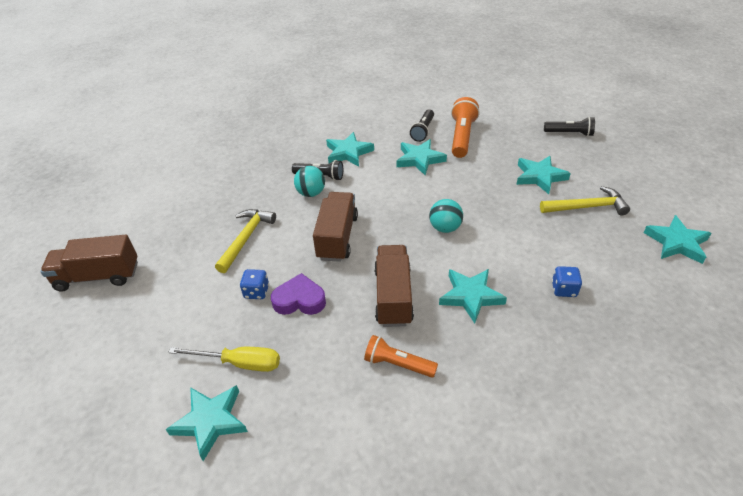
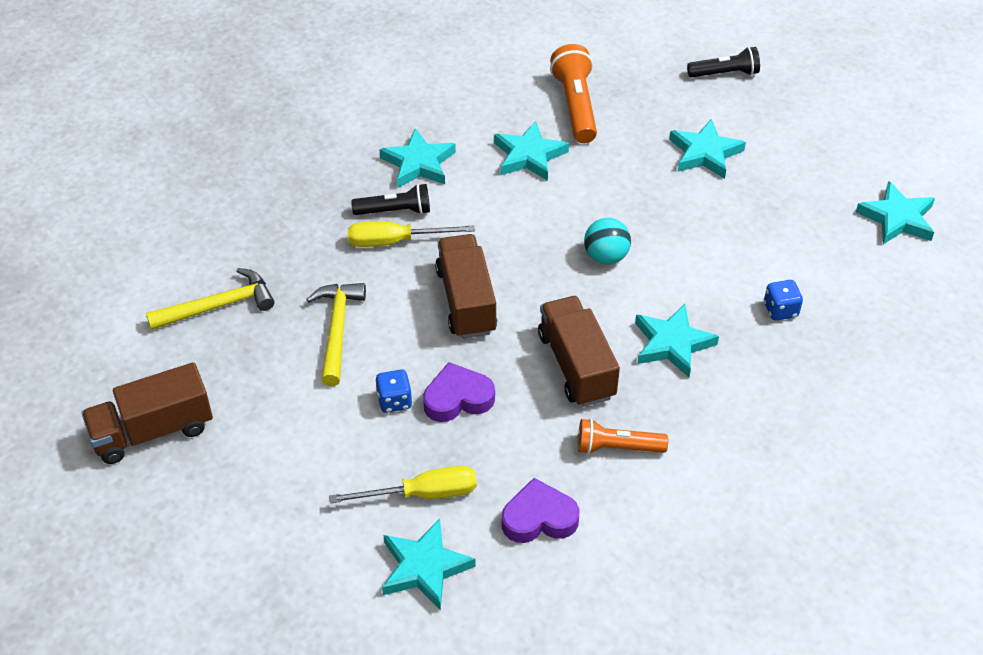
camera: 20 degrees left, 5 degrees up
(311, 193) = (395, 241): turquoise ball -> yellow screwdriver
(314, 405) = (539, 518): none -> purple heart
(423, 131) = (514, 105): black flashlight -> none
(587, 207) = (779, 189): yellow hammer -> yellow hammer (219, 306)

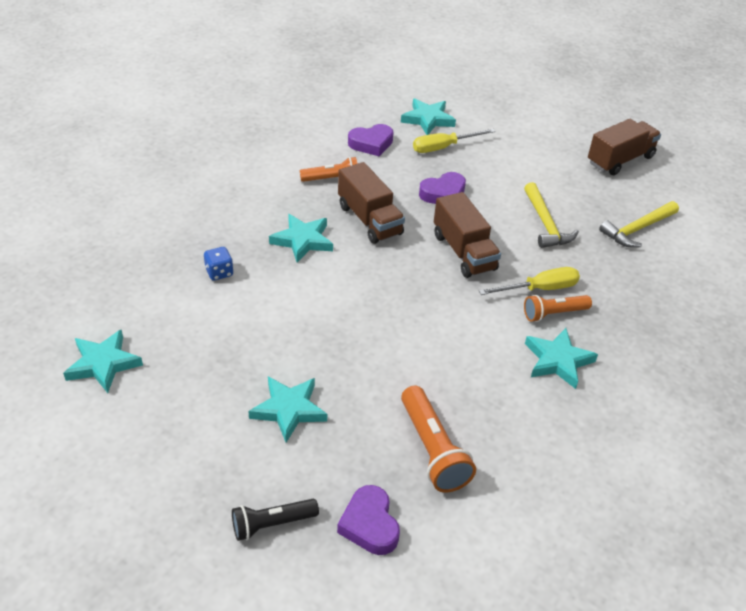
camera: 165 degrees right, 5 degrees down
(394, 401) = (483, 188): blue dice -> none
(395, 211) = (553, 313): black flashlight -> orange flashlight
(529, 156) = (460, 383): turquoise star -> none
(606, 257) = (365, 297): turquoise ball -> none
(644, 64) = (369, 524): none -> purple heart

